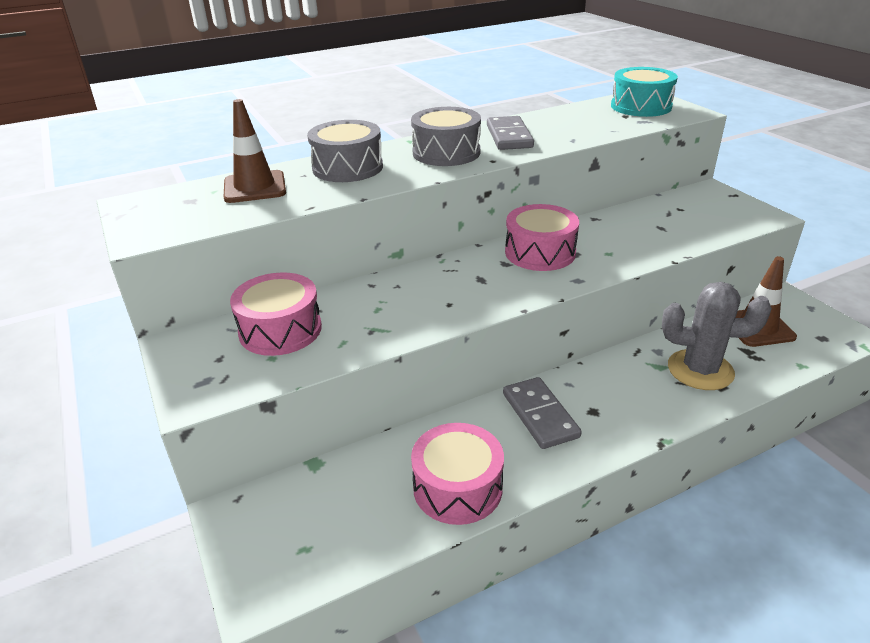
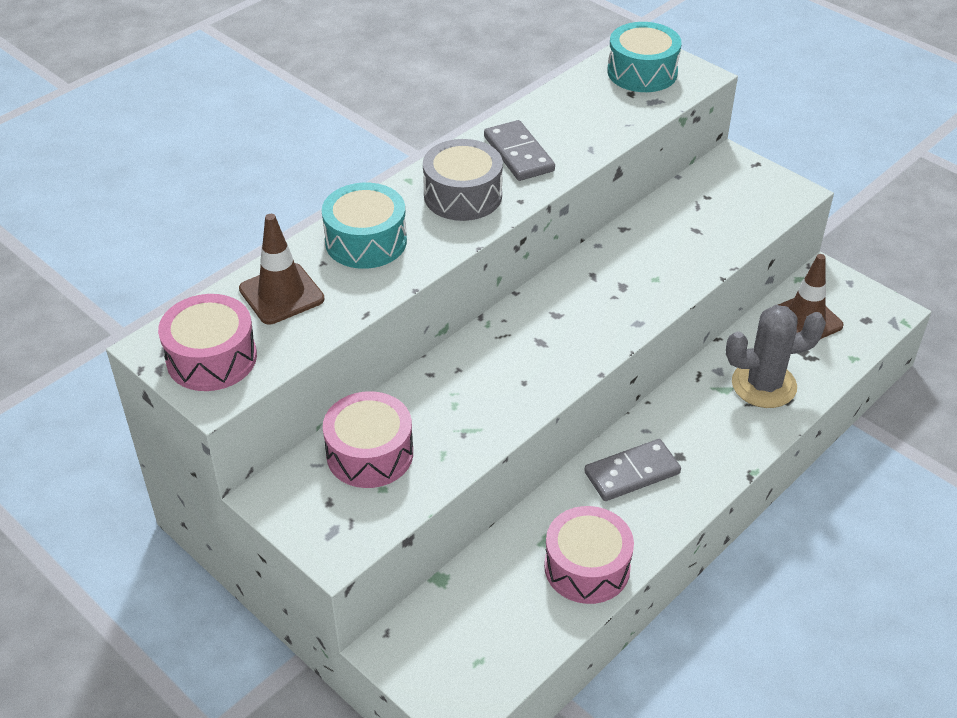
camera: 20 degrees left, 10 degrees up
(347, 167) = (366, 241): grey drum -> turquoise drum
(540, 252) = (585, 292): pink drum -> pink drum (211, 358)
(540, 415) = (632, 473): grey domino -> grey domino turned 75 degrees counterclockwise

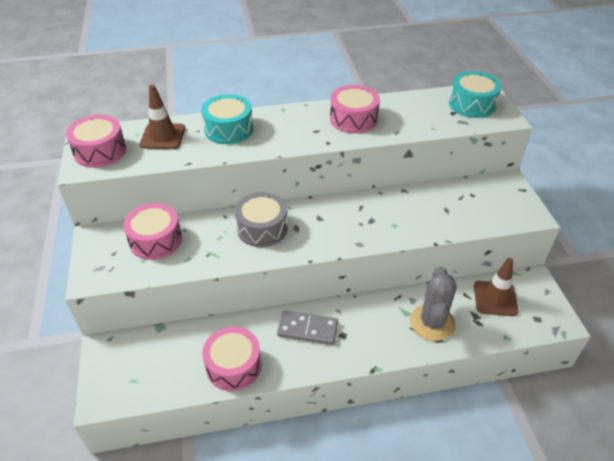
camera: 35 degrees right, 0 degrees up
(463, 195) = (301, 127): grey drum -> grey drum (262, 228)
(518, 154) = (353, 119): grey domino -> pink drum
(764, 385) = (432, 322): grey cactus -> grey cactus turned 75 degrees clockwise

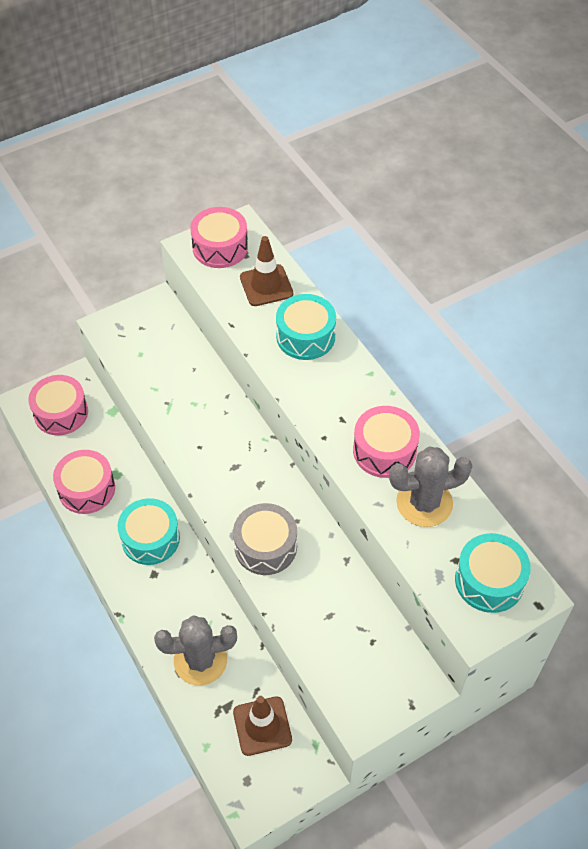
camera: 70 degrees right, 10 degrees up
(155, 240) = (170, 352): pink drum -> pink drum (61, 413)
(262, 228) = (221, 435): grey drum -> grey drum (265, 546)
(307, 329) = (150, 538): grey domino -> turquoise drum
(404, 113) = (424, 503): none -> grey cactus

